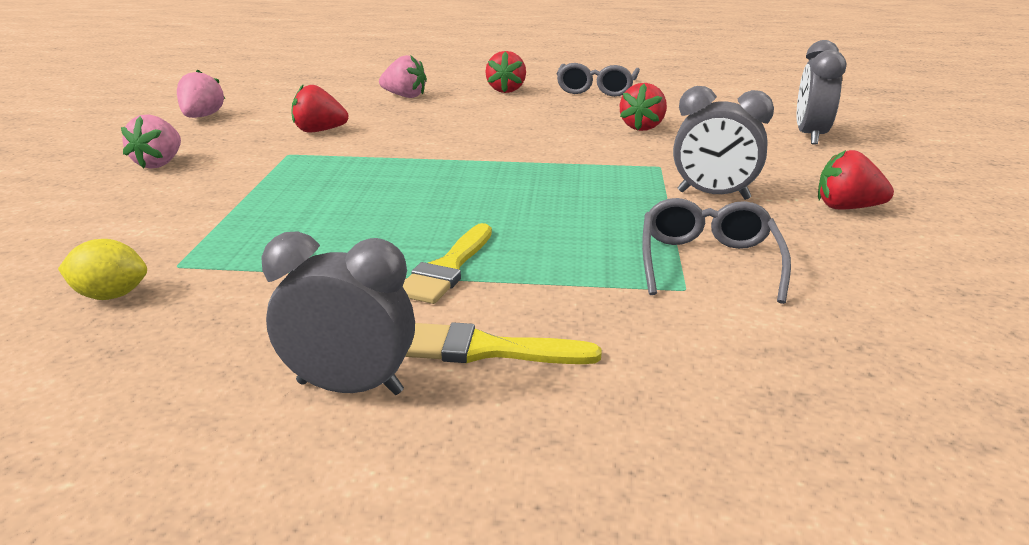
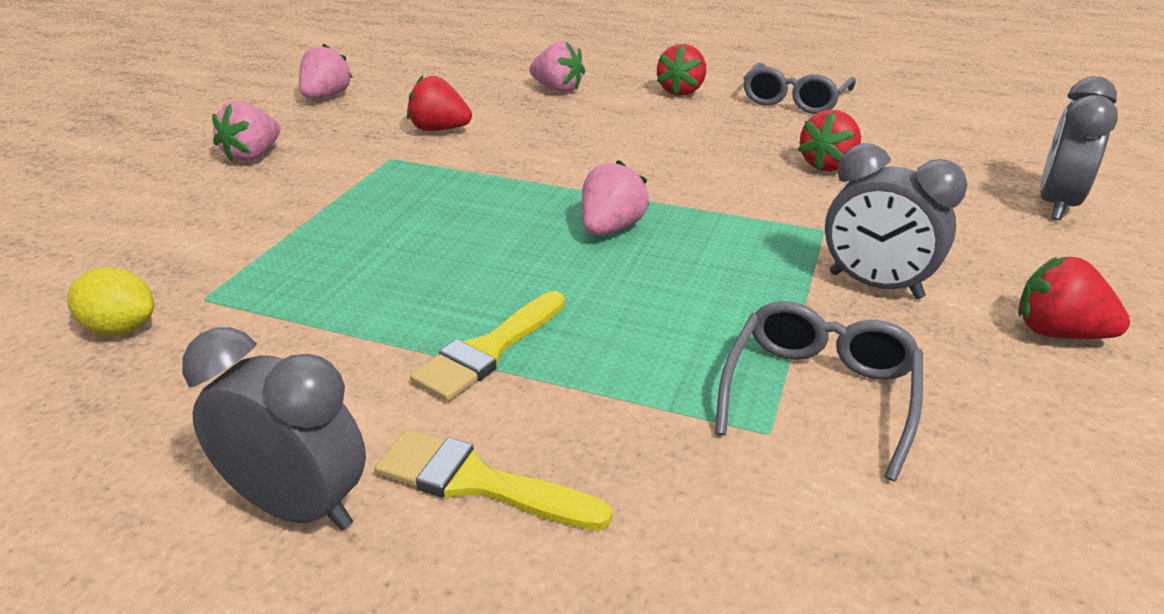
camera: 15 degrees right, 5 degrees up
(500, 182) = (610, 229): none -> pink strawberry

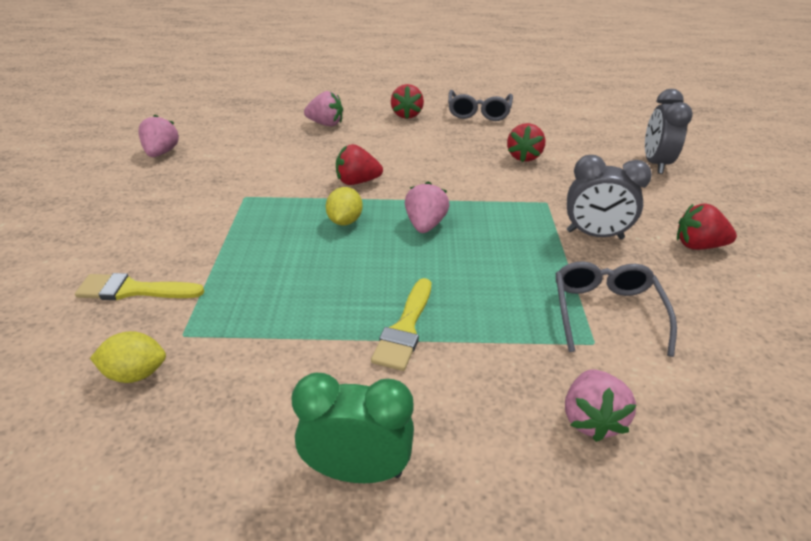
camera: 20 degrees left, 5 degrees up
(253, 156) = (139, 212): pink strawberry -> pink strawberry (591, 419)
(298, 507) = (357, 470): grey clock -> green clock
(439, 129) = (264, 168): red strawberry -> red strawberry (357, 182)
(478, 482) = (457, 420): yellow brush -> yellow brush (134, 290)
(500, 206) = (345, 221): none -> yellow lemon

